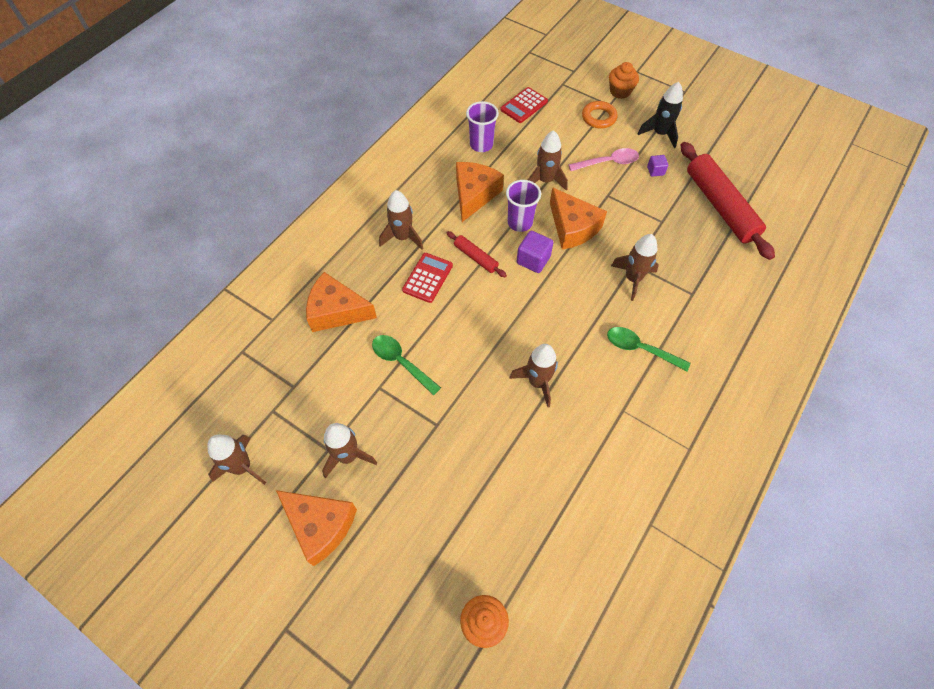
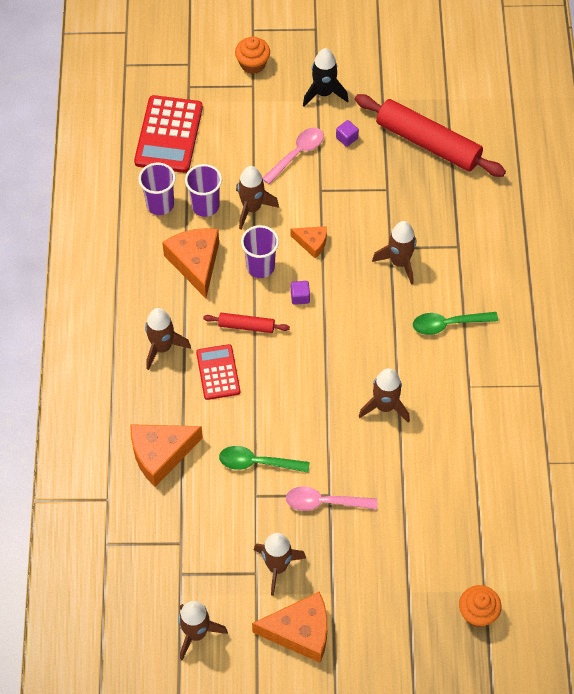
camera: 35 degrees left, 0 degrees up
(427, 428) = (324, 502): none -> pink spoon
(512, 162) = (205, 206): none -> purple cup
(524, 105) = (168, 135): red calculator -> red calculator, size x1.63
(533, 260) = (300, 297): purple cube -> purple cube, size x0.60
(572, 227) = (312, 243): orange cheese -> orange cheese, size x0.55
(598, 117) = (253, 107): orange ring -> none

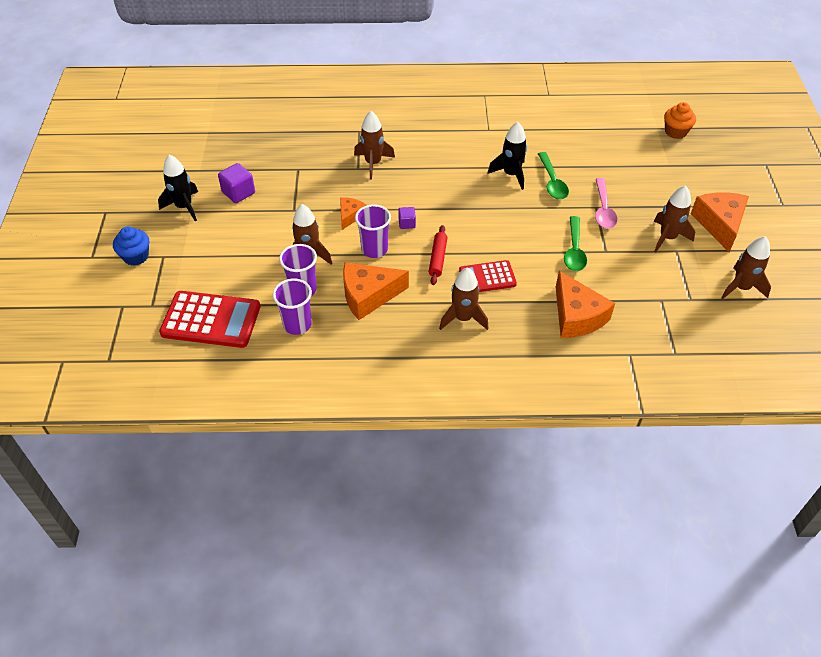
camera: 90 degrees left, 10 degrees down
(253, 64) = (136, 256): orange cupcake -> blue cupcake
(297, 154) = (251, 225): pink spoon -> none
(347, 138) = (238, 192): purple cube -> purple cube, size x1.65
(385, 406) = (511, 174): brown rocket -> black rocket
(428, 143) = (253, 144): red rolling pin -> none
(448, 324) = (433, 138): green spoon -> green spoon (552, 182)

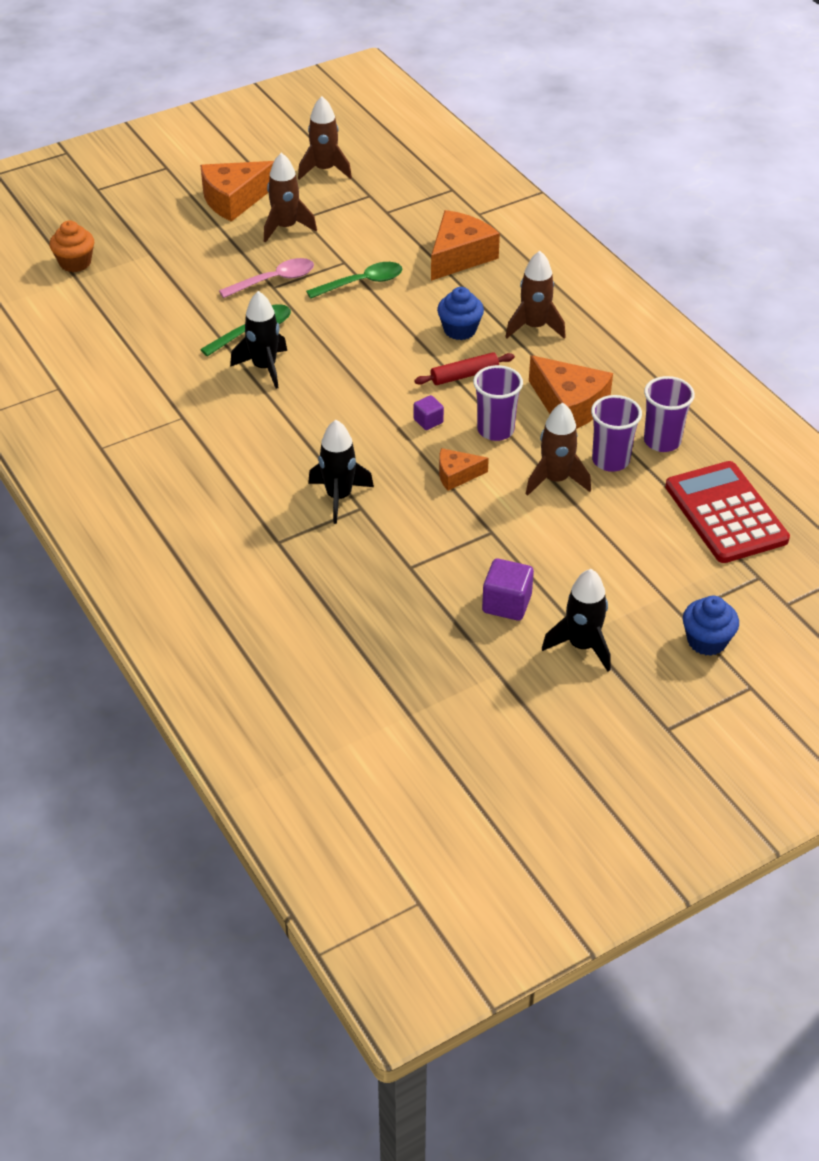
camera: 120 degrees left, 5 degrees down
(373, 163) = (339, 497): brown rocket -> black rocket
(487, 277) = (460, 330): red calculator -> blue cupcake

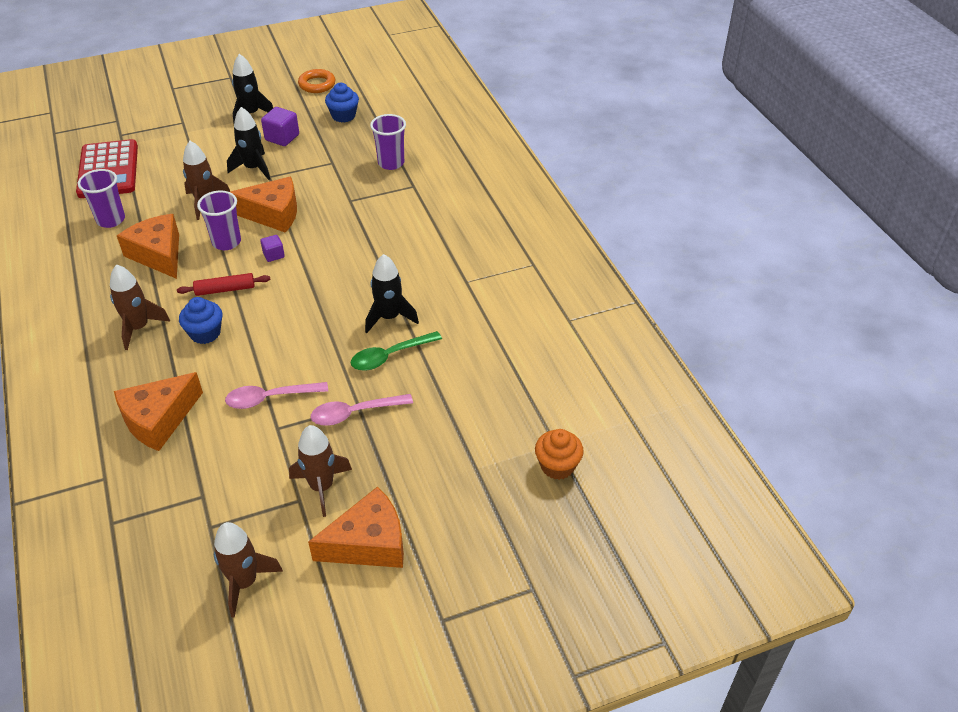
camera: 170 degrees left, 0 degrees up
(339, 497) = (362, 209): black rocket -> black rocket (253, 168)
(362, 283) = (270, 398): green spoon -> pink spoon
(456, 475) = (273, 214): orange cheese -> orange cheese, size x1.81
(503, 731) = (317, 84): none -> orange ring
(610, 460) = (158, 211): purple cup -> purple cup (391, 163)
(706, 641) = (178, 109): blue cupcake -> blue cupcake (343, 116)

